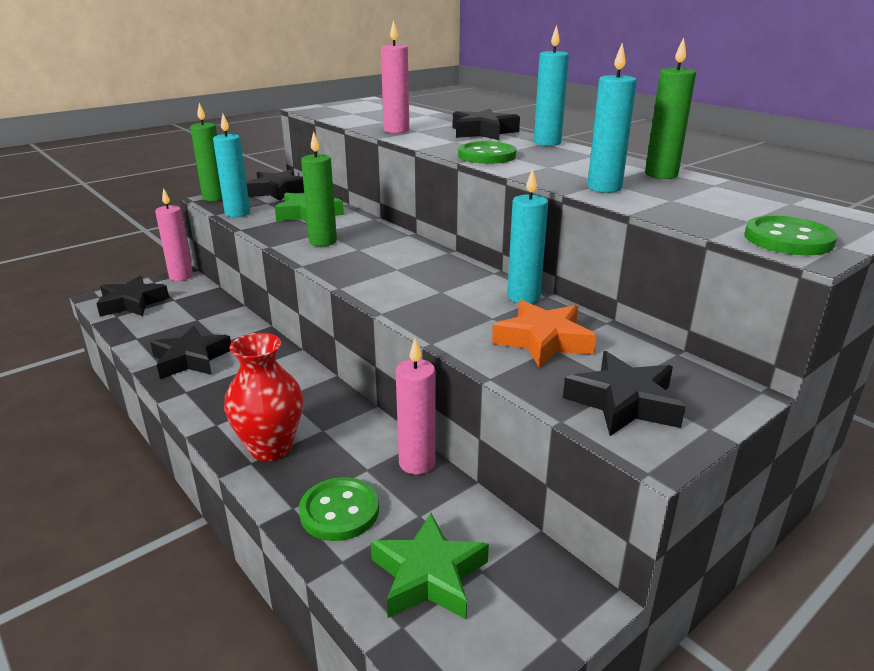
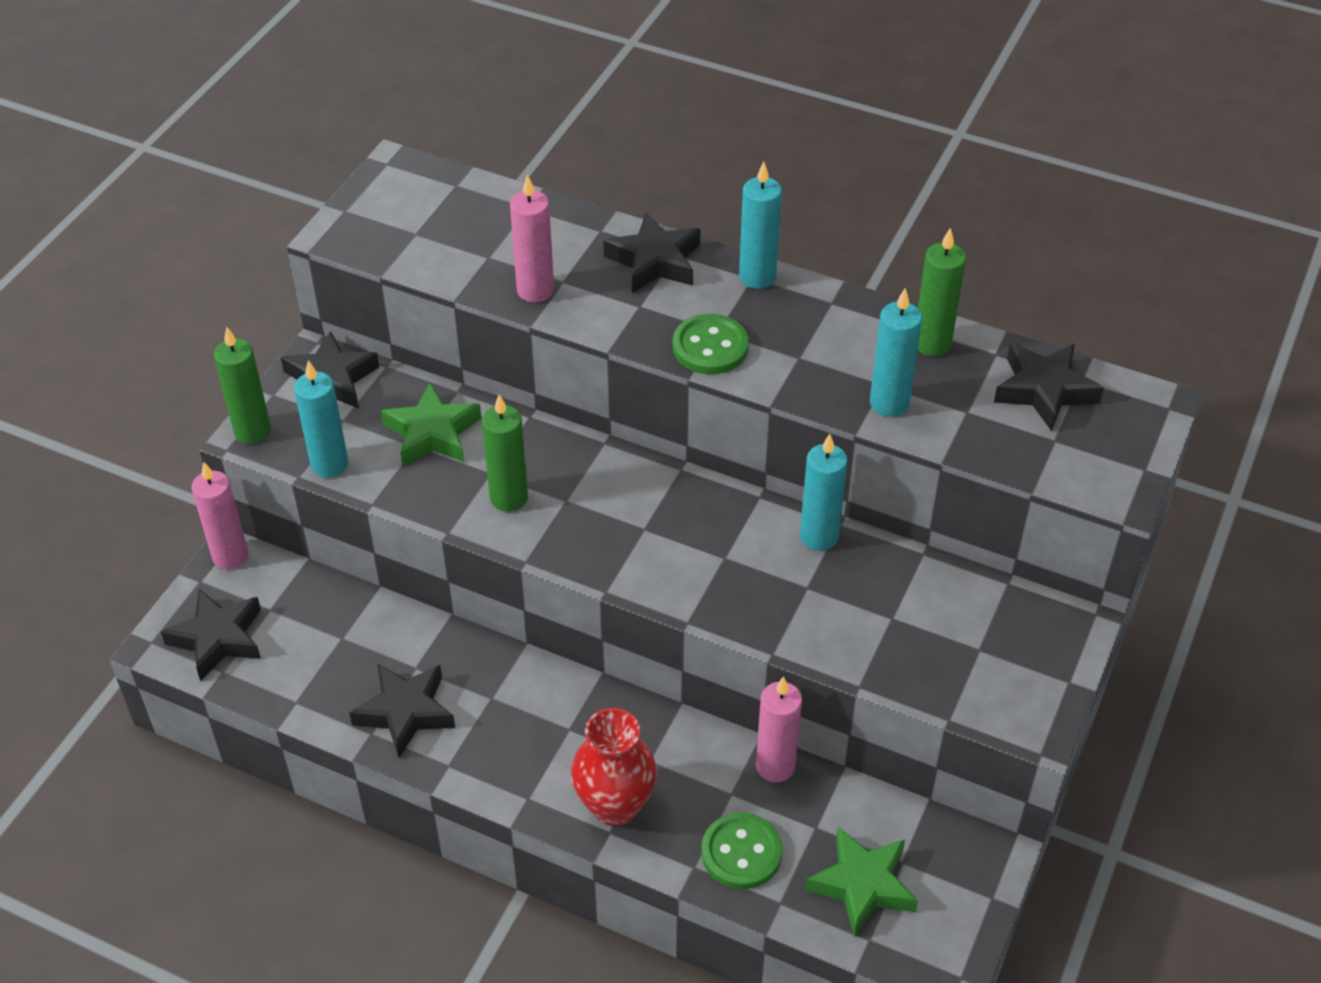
camera: 25 degrees left, 20 degrees up
(543, 341) = (878, 609): orange star -> none
(624, 402) = (989, 675): black star -> black star (1044, 390)
(788, 239) = (1099, 471): green button -> none

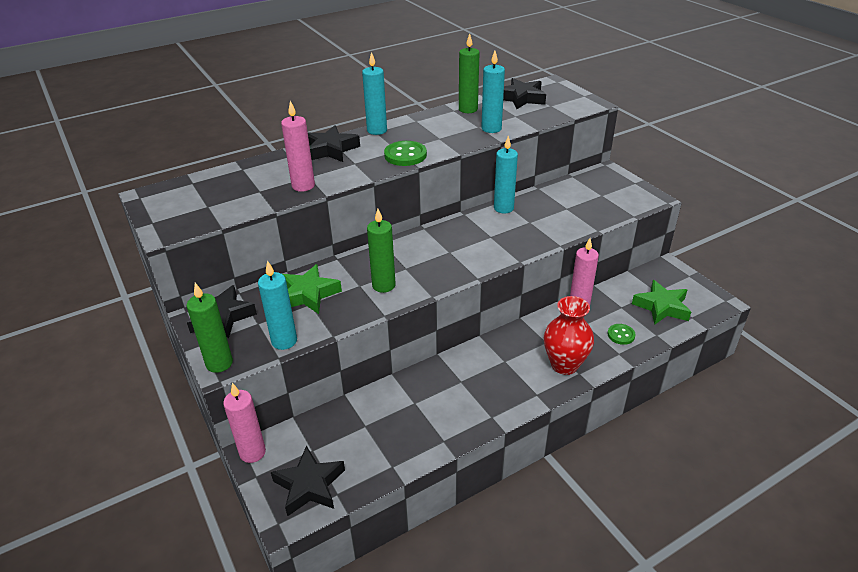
camera: 55 degrees left, 10 degrees down
(405, 712) = (441, 420): black star -> none
(741, 853) = (621, 335): green button -> green button, size x0.62

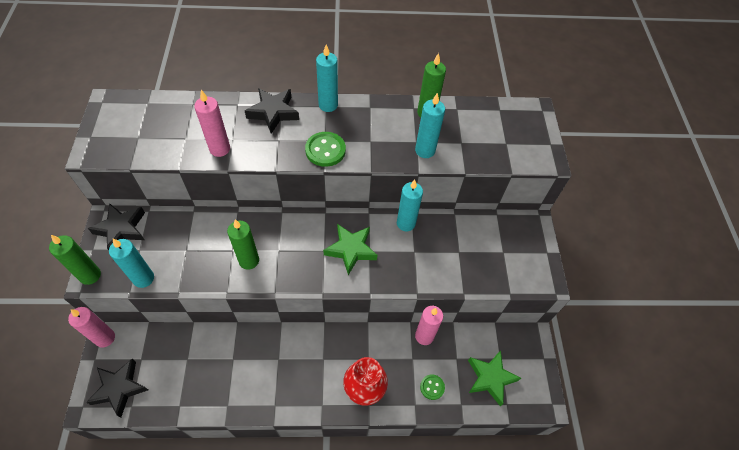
camera: 25 degrees right, 20 degrees up
(308, 294) = (191, 239): green star -> green star (351, 250)
(521, 98) = (487, 120): black star -> none

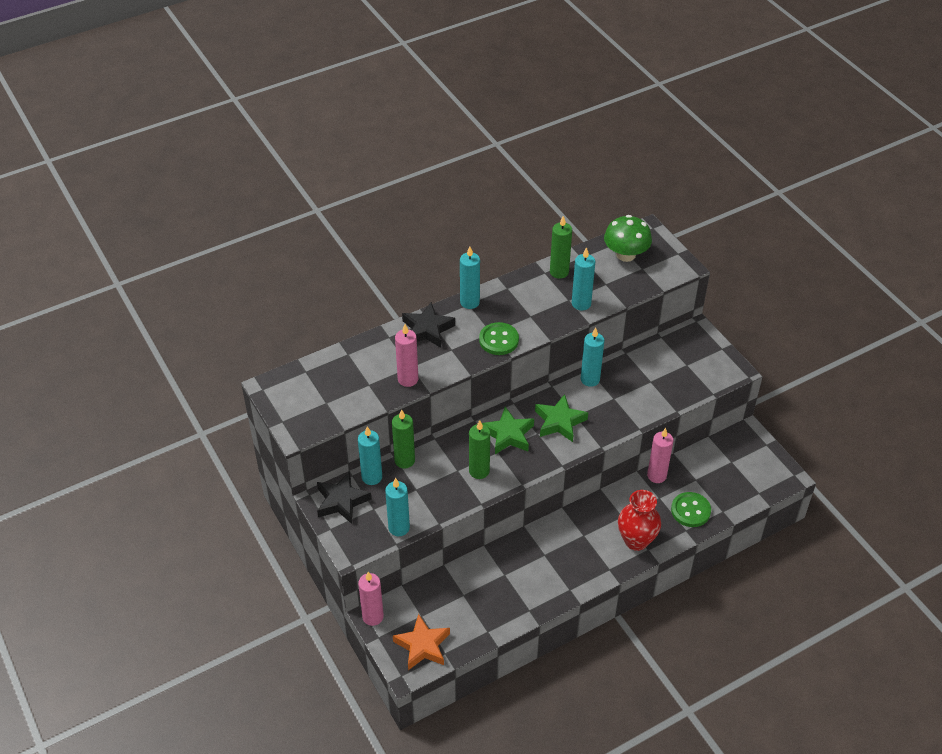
camera: 25 degrees left, 10 degrees down
(90, 275) = (349, 548): green candle -> green candle (404, 460)
(119, 388) = (422, 646): black star -> orange star
(161, 220) = (372, 477): none -> turquoise candle
(432, 387) = (690, 510): green button -> green button, size x1.62
(490, 378) = (733, 480): green star -> green star (508, 435)
(499, 124) = (626, 254): none -> green mushroom

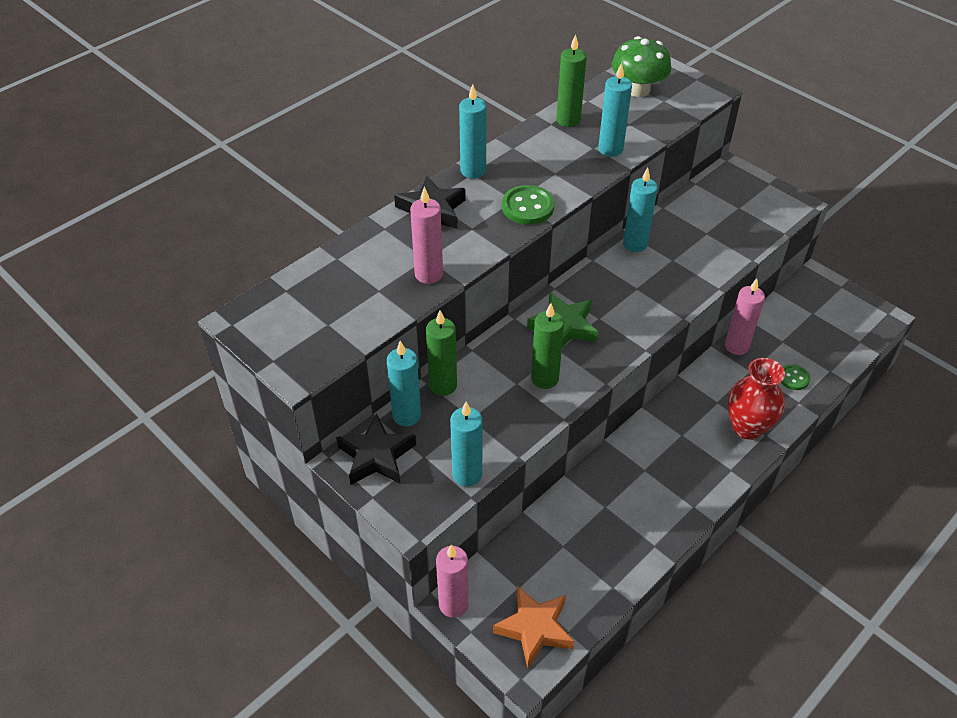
camera: 15 degrees left, 0 degrees up
(559, 422) = (620, 299): green star -> none
(690, 510) = (793, 378): green button -> green button, size x0.62

